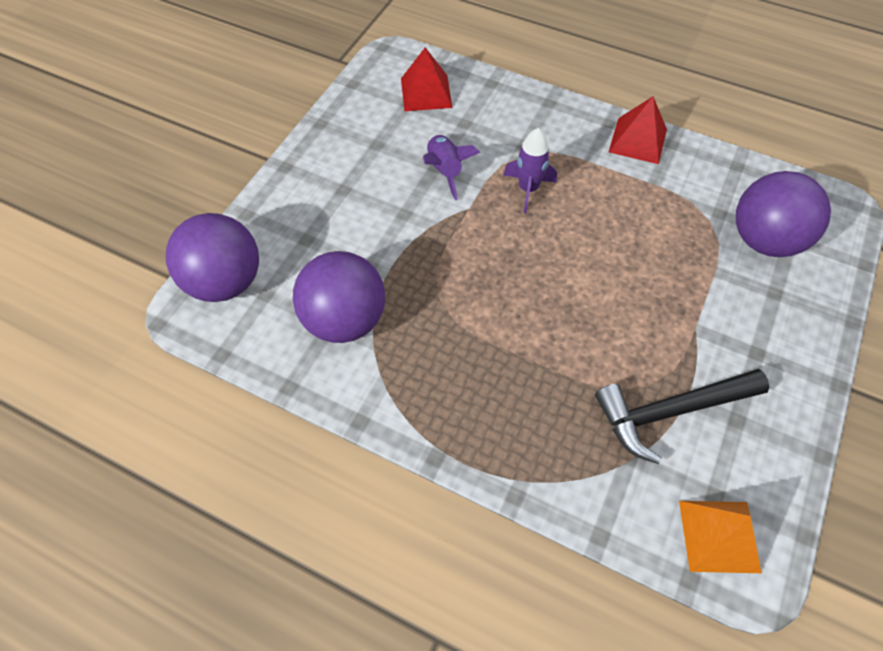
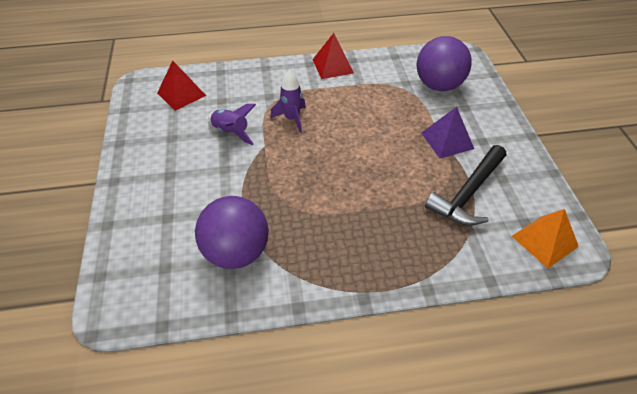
camera: 35 degrees left, 10 degrees down
(225, 282) = (126, 277): purple ball -> none
(706, 325) = (447, 140): none -> purple pyramid

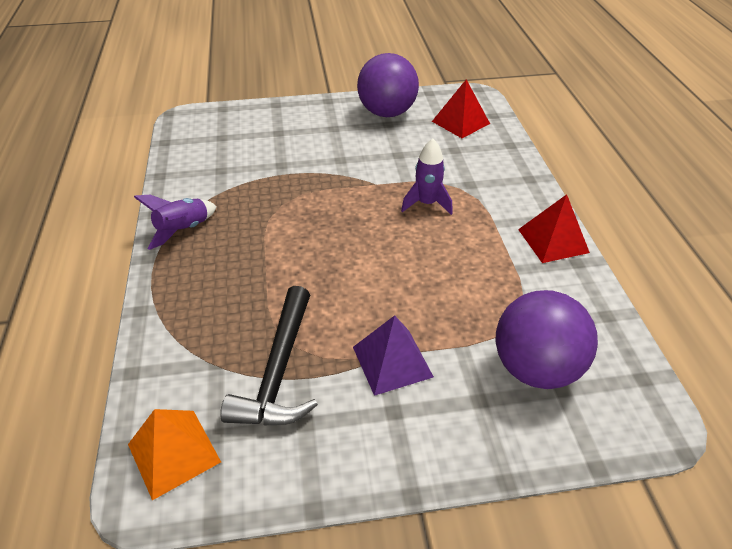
camera: 90 degrees right, 5 degrees down
(231, 132) = (398, 160): purple rocket -> purple rocket (183, 230)
(236, 252) = (228, 174): purple ball -> purple ball (387, 113)
(468, 193) = (279, 371): black hammer -> black hammer turned 120 degrees counterclockwise

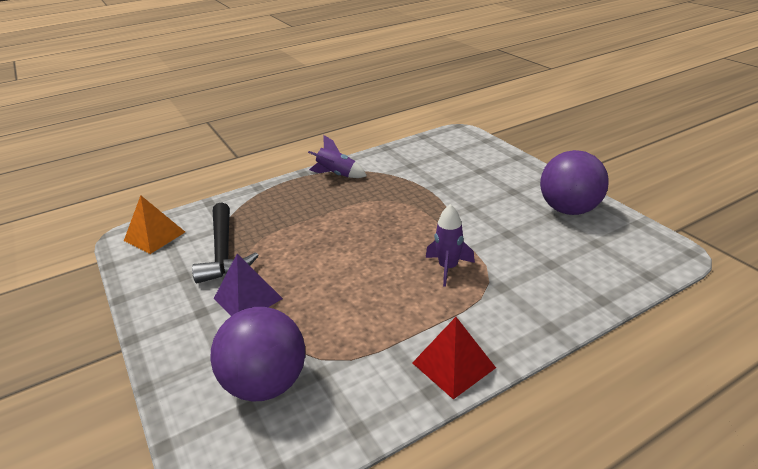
camera: 70 degrees right, 10 degrees down
(279, 371) = (224, 252): black hammer -> black hammer turned 90 degrees counterclockwise
(460, 122) = (606, 256): red pyramid -> none

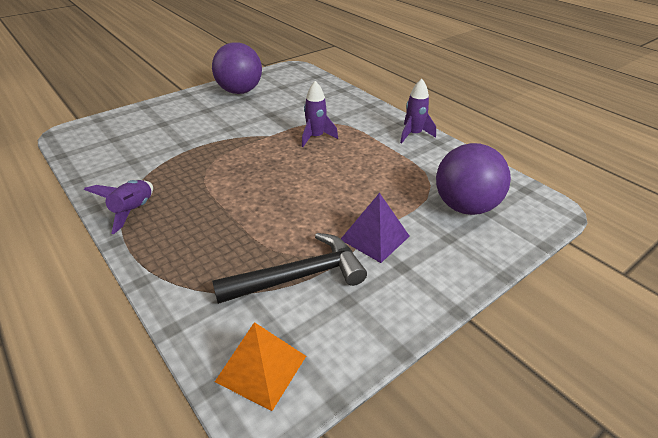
camera: 100 degrees left, 5 degrees up
(453, 365) = (413, 134): red pyramid -> purple rocket

